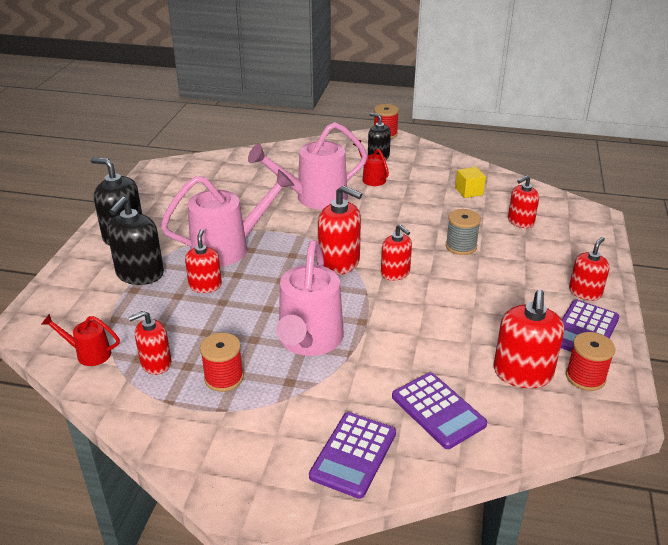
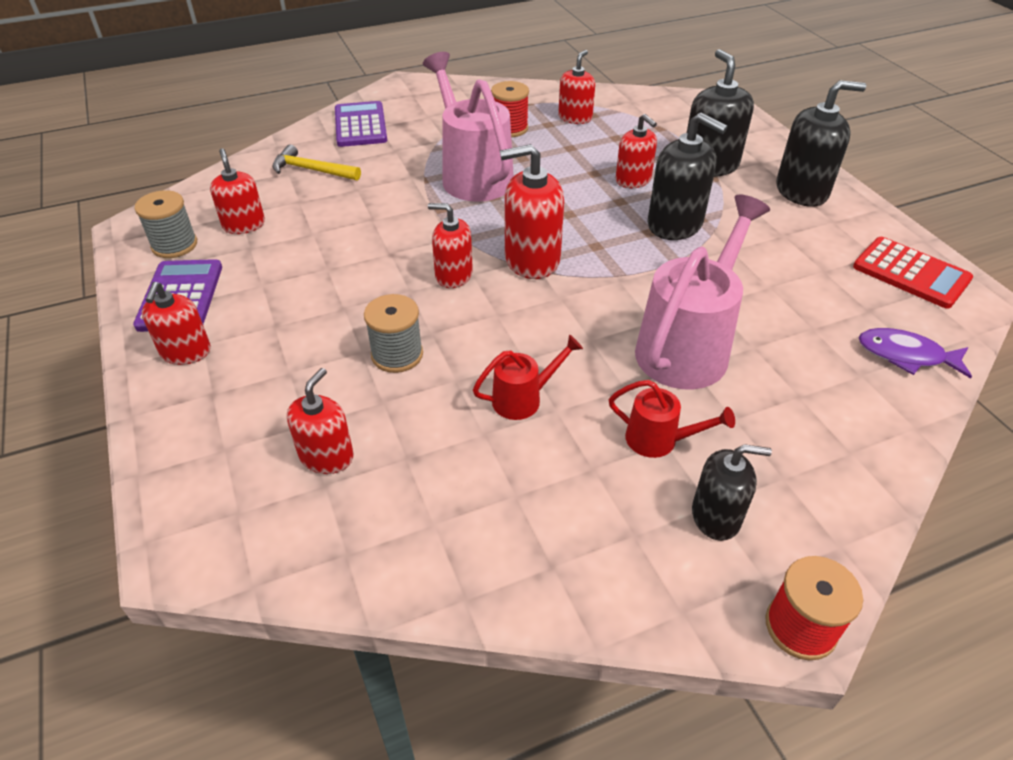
camera: 145 degrees right, 10 degrees up
(88, 354) = (634, 105): red watering can -> red watering can (523, 399)
(163, 182) = (911, 273): none -> red calculator
(228, 248) = (675, 224): pink watering can -> black soap dispenser
(230, 163) = (905, 355): none -> purple fish
(438, 410) = (312, 170): purple calculator -> yellow hammer
(469, 191) = (461, 496): yellow cube -> none
(522, 373) = (244, 225): red soap dispenser -> red soap dispenser, size x0.64
(585, 377) = (174, 245): red spool -> grey spool

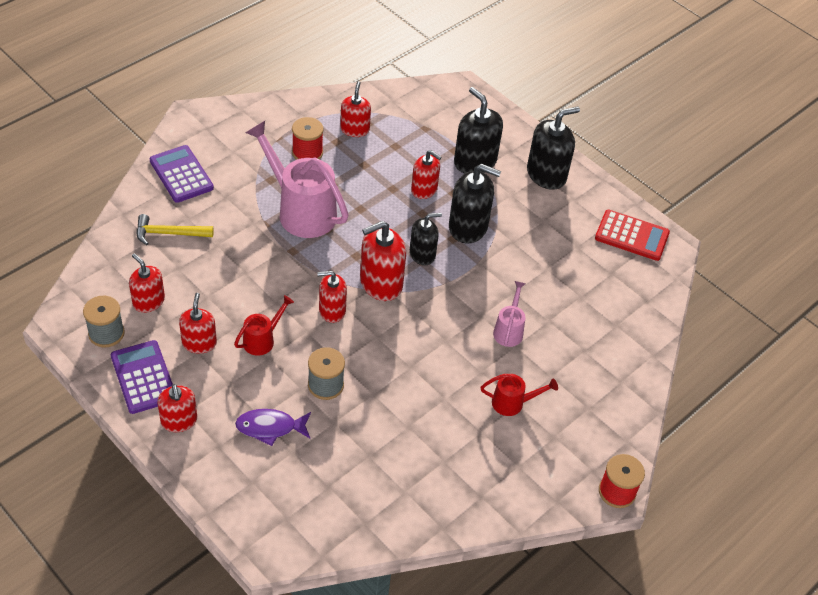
camera: 25 degrees left, 5 degrees up
(326, 456) = (319, 468): red soap dispenser -> red soap dispenser (199, 343)
(523, 399) = (422, 396): red watering can -> red watering can (262, 340)
(688, 346) = (509, 330): pink watering can -> pink watering can, size x0.49
(716, 516) = (558, 442): black soap dispenser -> black soap dispenser (422, 254)
(905, 355) = (639, 304): purple fish -> purple fish (270, 428)

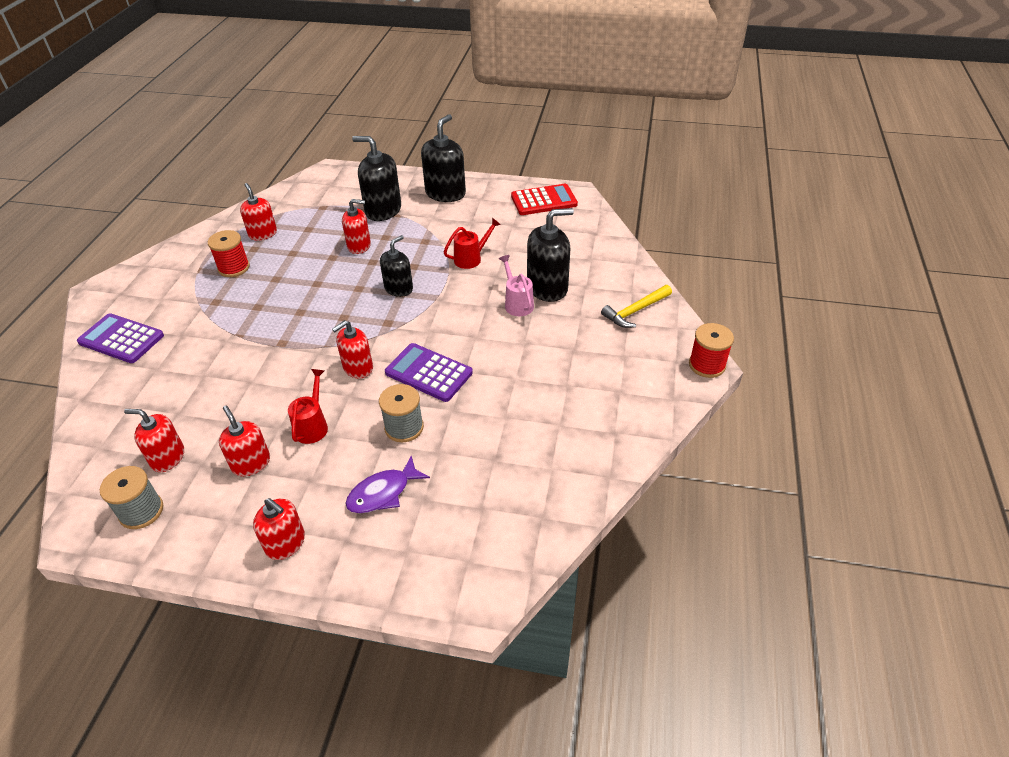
camera: 30 degrees left, 5 degrees down
(143, 377) = (215, 527): purple calculator -> purple calculator (428, 373)
(169, 233) = (145, 390): yellow hammer -> yellow hammer (635, 311)
(301, 210) = (263, 310): pink watering can -> none
(381, 283) = (382, 326): red soap dispenser -> none
(468, 227) = (418, 253): black soap dispenser -> black soap dispenser (547, 287)
(513, 403) = (570, 350): red watering can -> red watering can (471, 258)

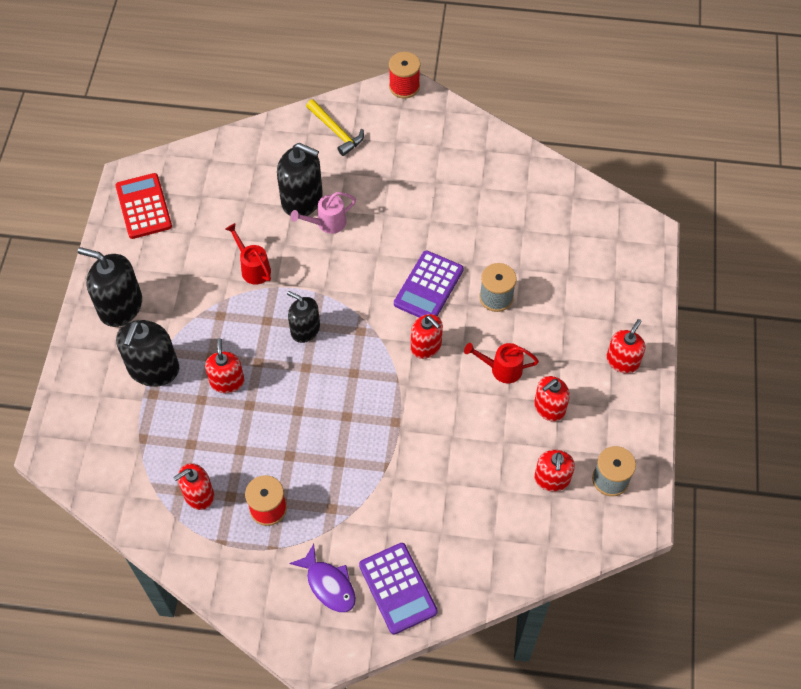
camera: 95 degrees left, 15 degrees up
(121, 339) = (397, 588): purple calculator -> purple calculator turned 45 degrees counterclockwise
(383, 493) = (566, 302): purple fish -> purple fish (329, 584)
(547, 287) = (302, 199): black soap dispenser -> black soap dispenser turned 135 degrees clockwise

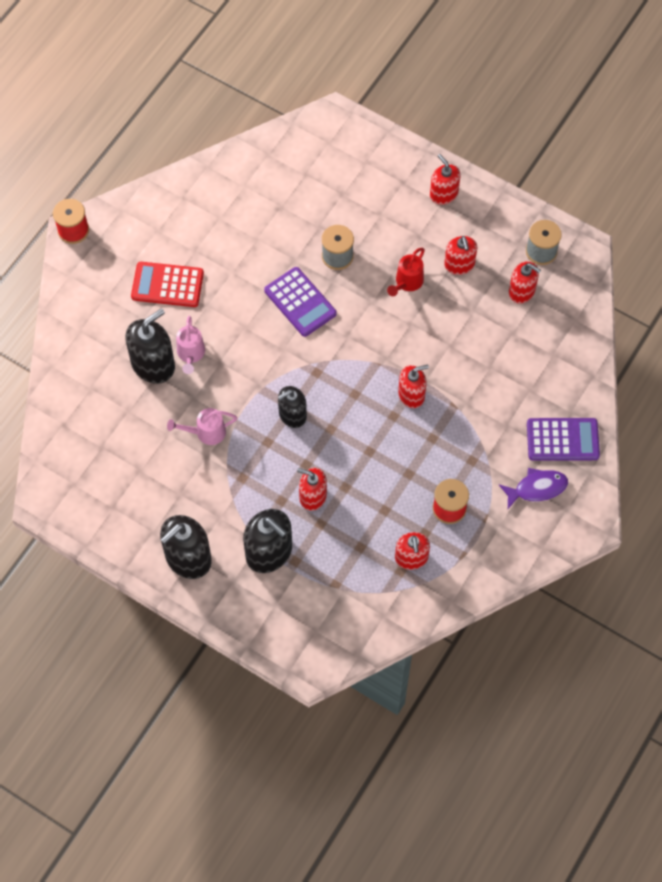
camera: 65 degrees left, 5 degrees up
(144, 206) = (85, 501): red calculator -> red calculator (167, 285)
(253, 268) = (206, 432): red watering can -> pink watering can
(336, 131) = (92, 307): yellow hammer -> none
(426, 346) = (357, 329): red soap dispenser -> red soap dispenser (411, 395)

